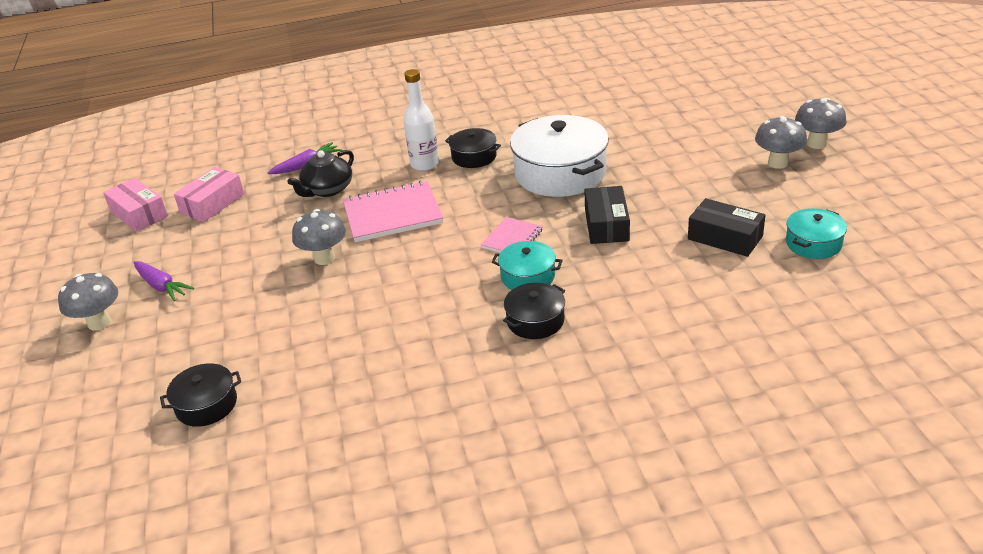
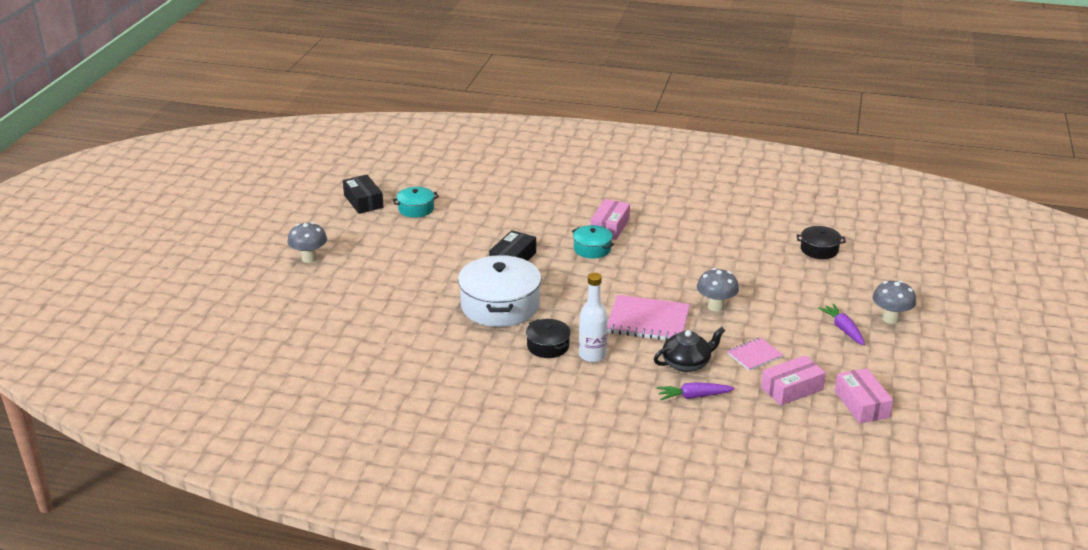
camera: 155 degrees left, 5 degrees down
(512, 239) = (580, 273): pink notebook -> pink notebook (754, 355)
(535, 321) = (610, 227): black pot -> pink box
(725, 237) = (456, 228): black box -> black box (363, 201)
(778, 163) = (355, 256): grey mushroom -> none

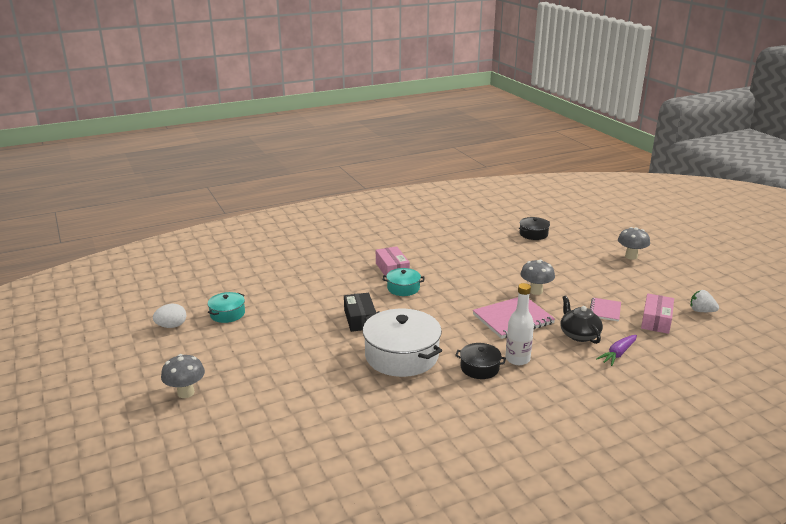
camera: 40 degrees left, 5 degrees down
(363, 201) = (171, 326): black box -> white egg
(687, 363) = (579, 334): black teapot -> black teapot turned 45 degrees counterclockwise
(843, 329) = (620, 273): purple carrot -> none
(861, 404) = (701, 311): pink box -> white strawberry

